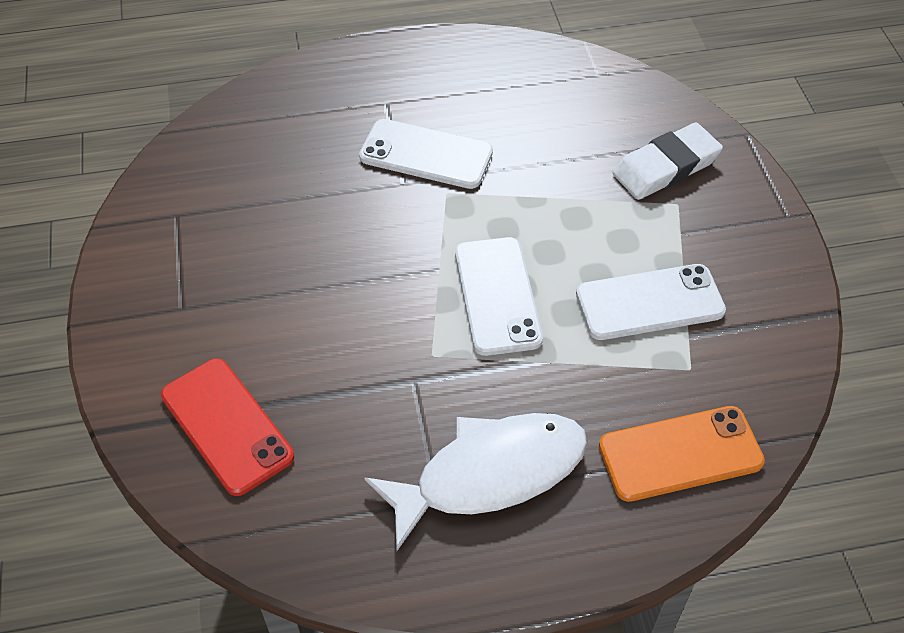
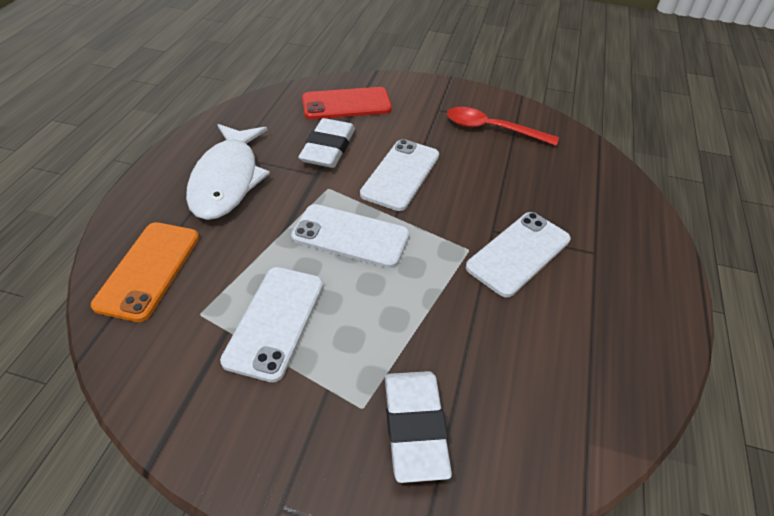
camera: 115 degrees right, 5 degrees down
(203, 235) = (492, 129): none -> red spoon
(351, 395) = (328, 148): none -> white eraser
(360, 293) = (400, 174): none -> white phone

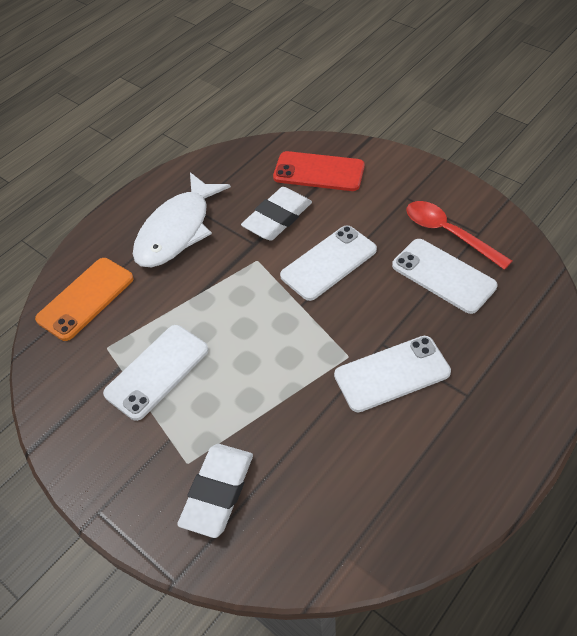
camera: 30 degrees right, 5 degrees up
(350, 236) = (252, 313): white phone -> white phone (443, 276)

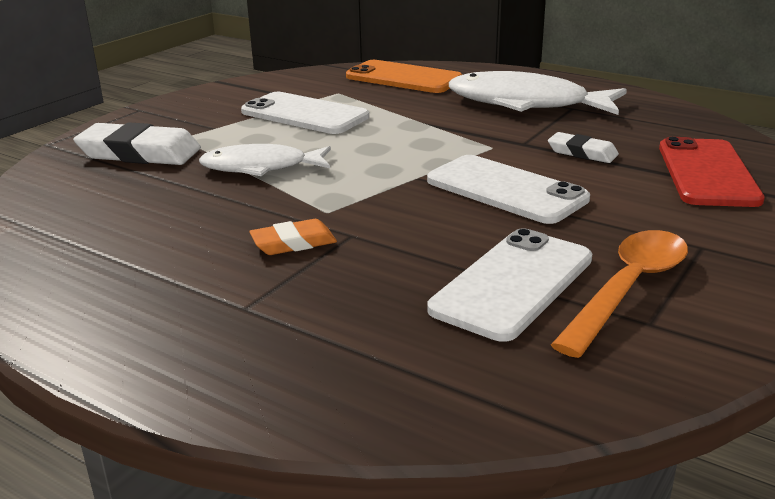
camera: 80 degrees right, 25 degrees down
(267, 398) = (261, 167): none -> white fish
(277, 218) = (582, 152): white eraser -> white eraser, size x0.57
(392, 373) = (293, 243): white phone -> orange eraser
(449, 233) = (628, 289): red spoon -> orange spoon

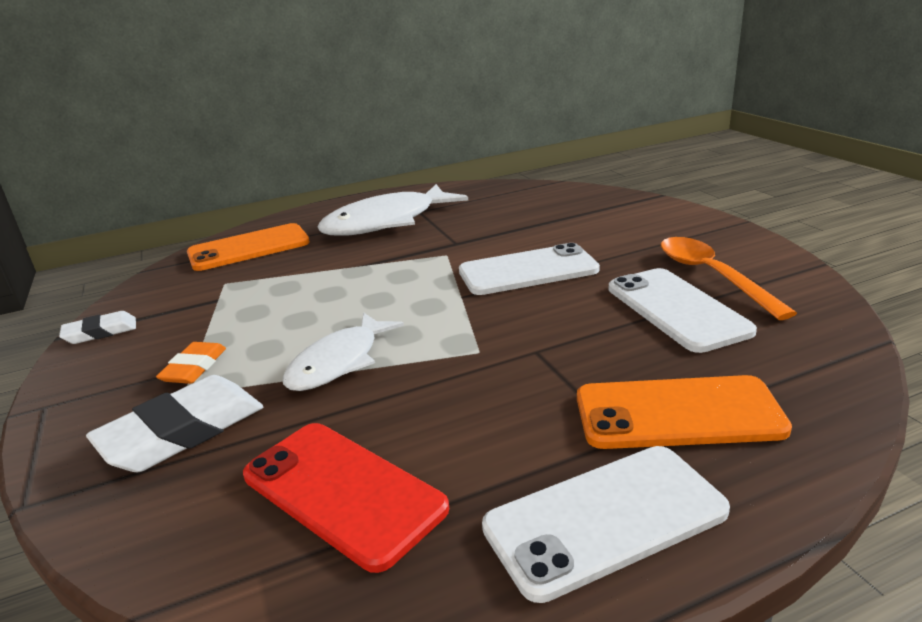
camera: 55 degrees left, 0 degrees up
(293, 243) = (523, 382): orange eraser -> orange eraser (194, 367)
(300, 325) = (678, 414): none -> orange phone
(304, 114) = (248, 311): white phone -> white phone (605, 519)
(582, 152) = (500, 230): white eraser -> white eraser (100, 332)
(707, 173) = (578, 208): red phone -> red phone (342, 492)

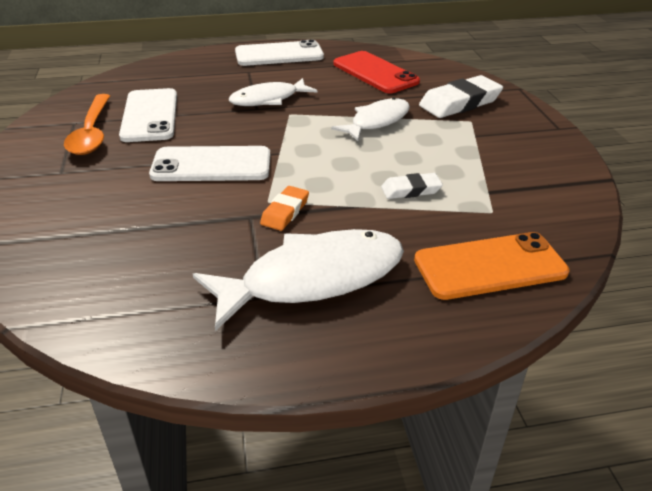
camera: 170 degrees left, 10 degrees up
(100, 332) = (574, 176): white eraser -> white eraser (411, 190)
(194, 367) = (474, 134): orange eraser -> orange eraser (285, 212)
(529, 371) = (268, 99): none -> white fish
(678, 414) = (217, 74): orange phone -> none

